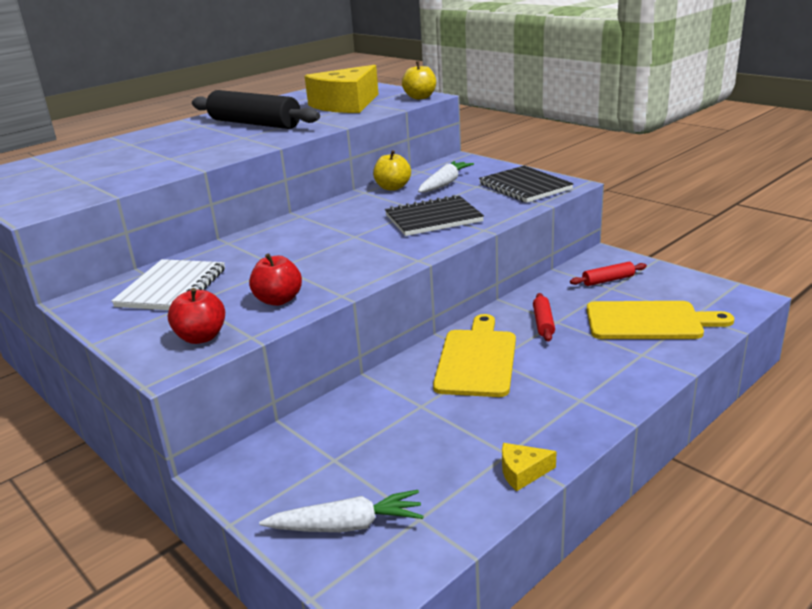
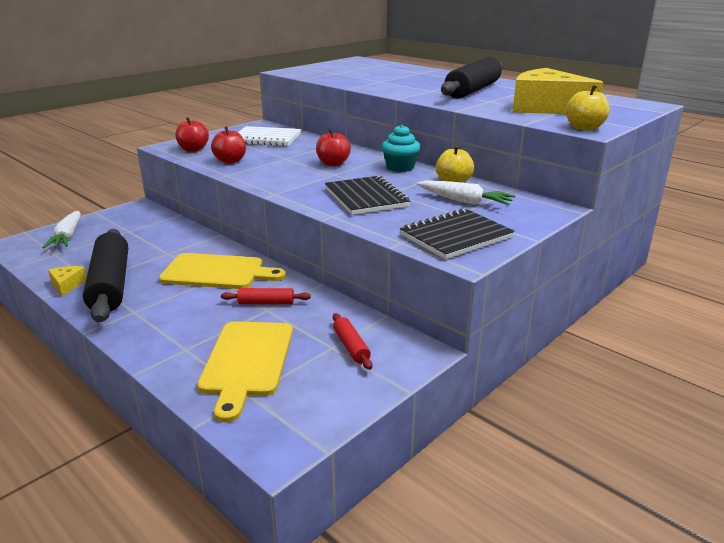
camera: 85 degrees right, 0 degrees up
(315, 239) = (333, 164): none -> red apple
(340, 208) = (400, 167): none -> turquoise cupcake
(517, 433) = (110, 284): none -> black rolling pin

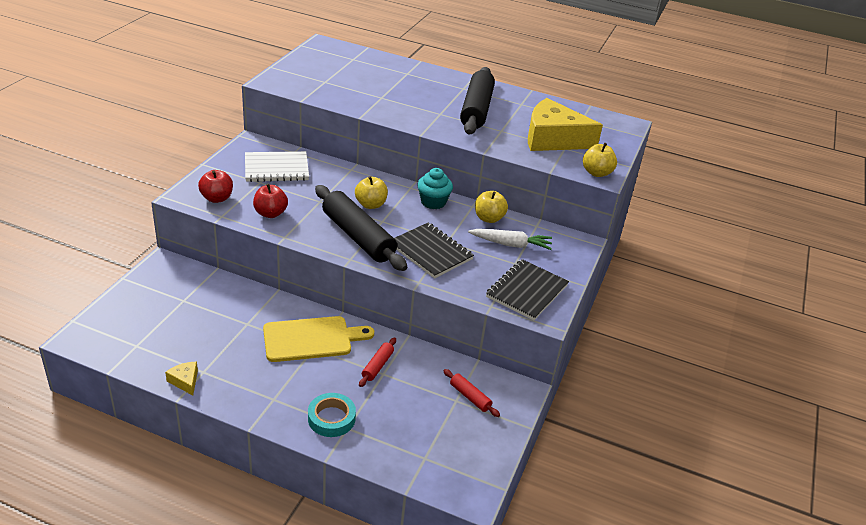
camera: 25 degrees left, 10 degrees up
(67, 237) = (127, 319): white carrot -> none
(110, 284) = (226, 372): black rolling pin -> black rolling pin (358, 237)
(176, 338) = (331, 418): none -> turquoise tape
(246, 362) = (403, 429): yellow cutting board -> none
(266, 303) = (377, 366): red rolling pin -> red rolling pin turned 45 degrees counterclockwise
(333, 164) = (370, 204): red apple -> yellow apple

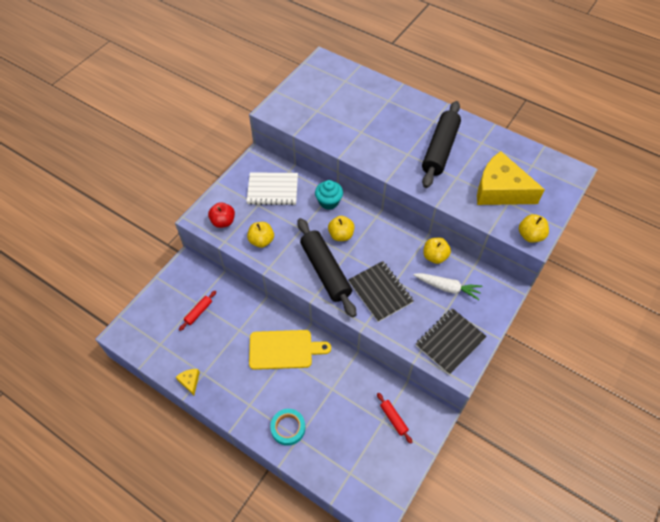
camera: 15 degrees right, 20 degrees up
(270, 213) = (261, 241): red apple -> yellow apple
(377, 366) = (329, 381): red rolling pin -> red rolling pin (198, 312)
(433, 202) = (392, 235): turquoise cupcake -> turquoise cupcake (329, 202)

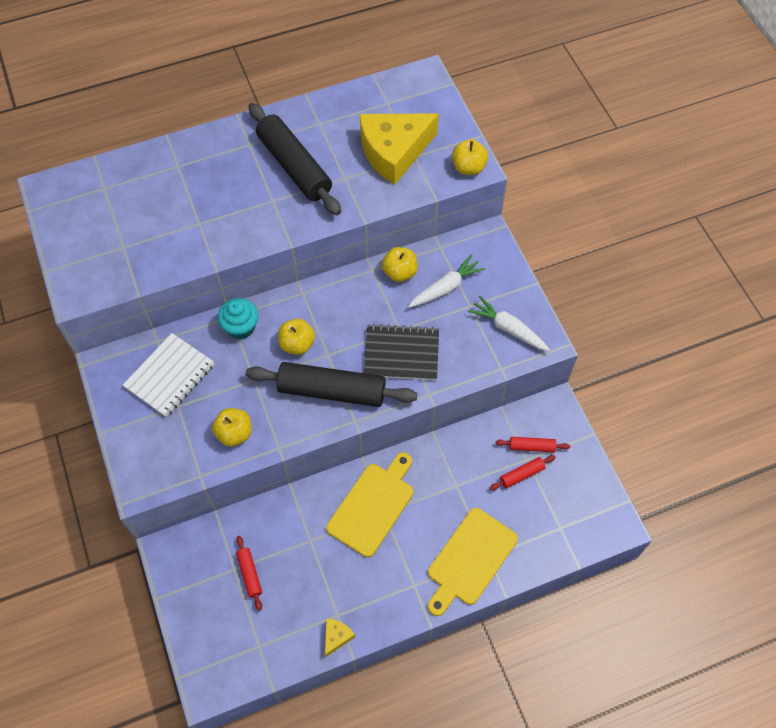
camera: 55 degrees left, 5 degrees up
(190, 381) = (336, 637): yellow cheese -> yellow cheese turned 105 degrees clockwise
(223, 222) = (169, 460): red apple -> none
(288, 428) = (469, 559): turquoise tape -> yellow cutting board
(369, 424) = (521, 475): none -> red rolling pin
(450, 342) = (508, 328): black notebook -> white carrot

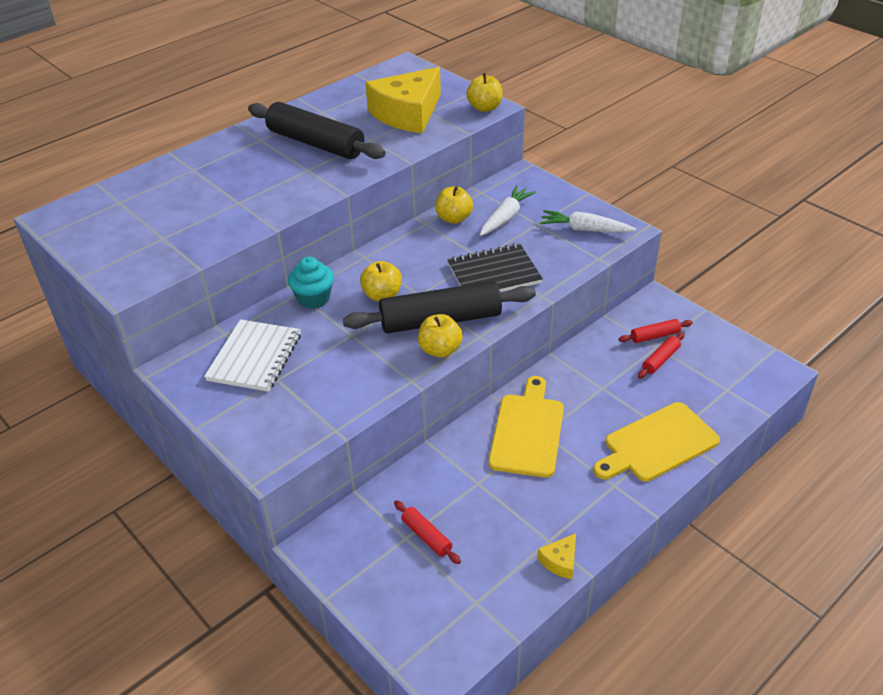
camera: 20 degrees left, 20 degrees down
(234, 433) = (355, 383): yellow apple -> yellow apple (440, 350)
(336, 637) = (560, 561): yellow cheese -> yellow cheese turned 150 degrees counterclockwise
(469, 559) = (657, 444): yellow cutting board -> yellow cutting board turned 45 degrees clockwise

